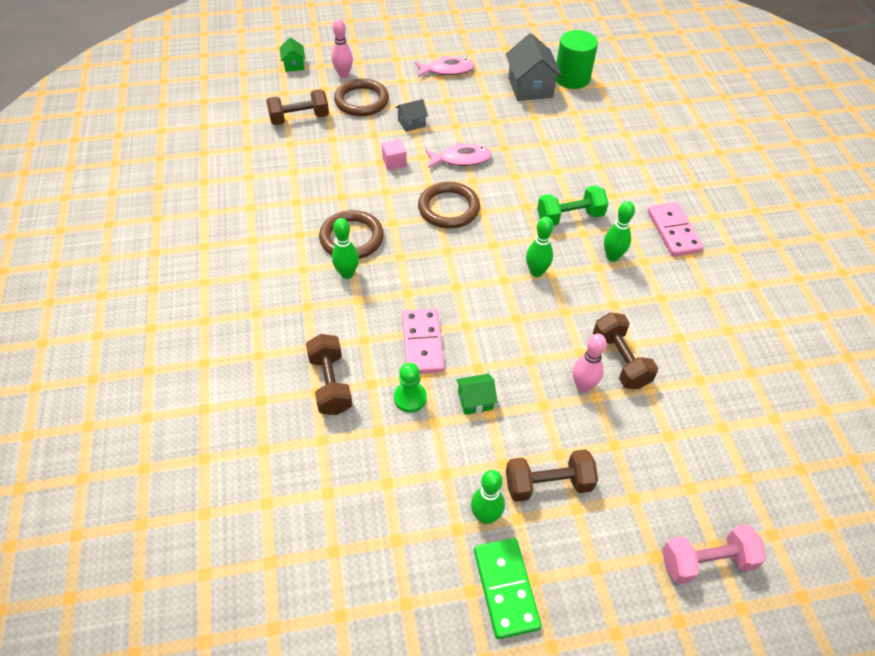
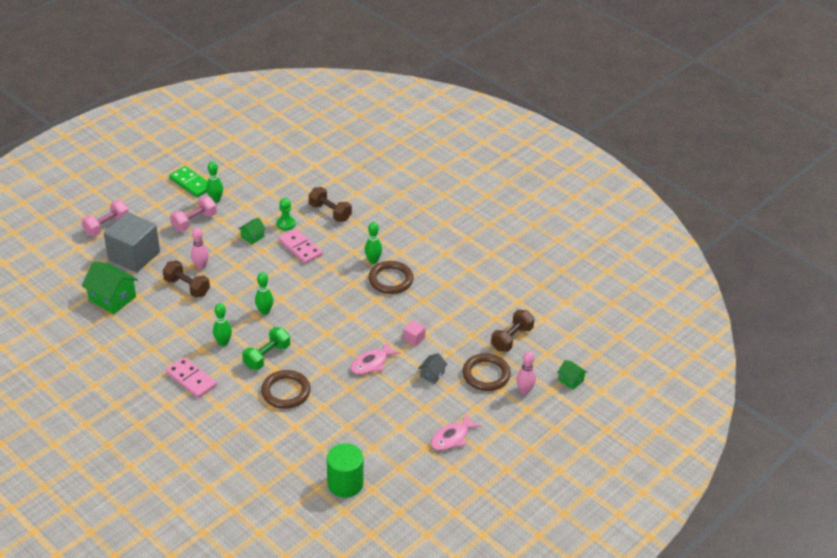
camera: 145 degrees right, 10 degrees down
(448, 208) = (349, 325): brown ring -> brown ring (286, 392)
(530, 87) = (372, 455): grey house -> none
(548, 484) = (194, 222): brown dumbbell -> pink dumbbell
(679, 462) = (134, 256): none -> grey cube
(739, 396) = (112, 298): none -> green house

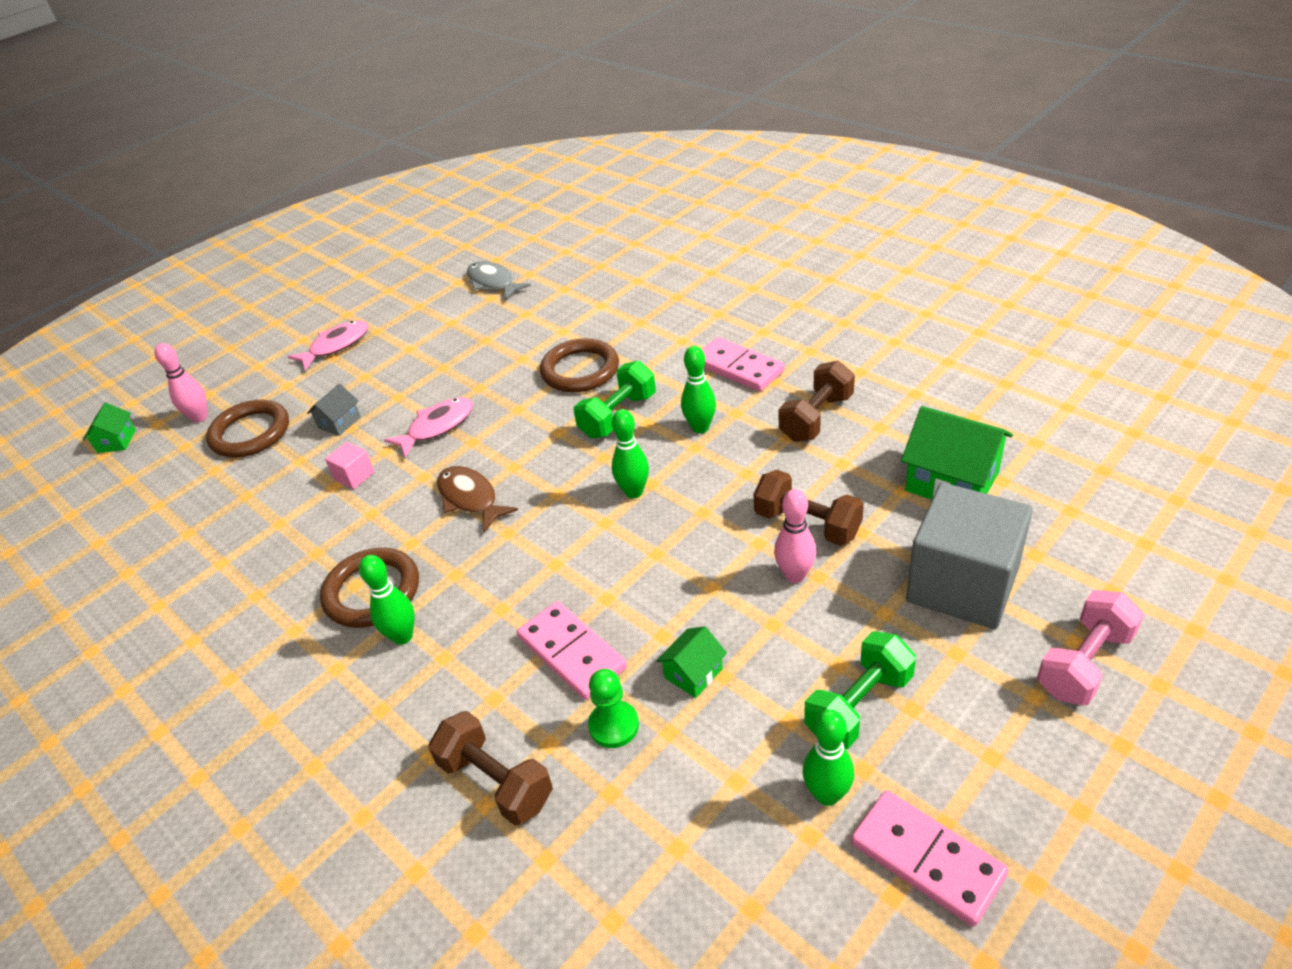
camera: 175 degrees left, 0 degrees up
(191, 183) = (927, 859): green domino -> pink domino
(194, 222) = (859, 705): pink dumbbell -> green dumbbell
(345, 483) = (493, 282): green cylinder -> grey fish
(348, 318) = (470, 498): none -> brown fish
(511, 338) = (177, 497): brown dumbbell -> brown dumbbell (816, 418)
(571, 380) = (116, 441): green house -> green house turned 45 degrees clockwise

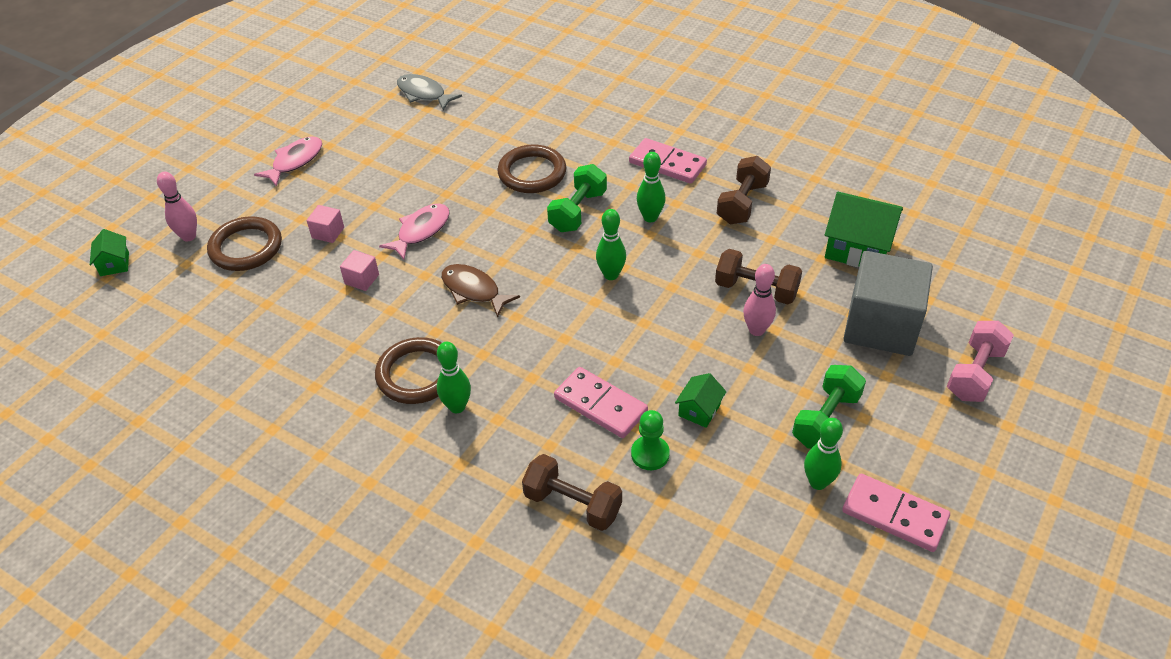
camera: 15 degrees left, 5 degrees up
(339, 422) = (328, 233): grey house -> pink cube

